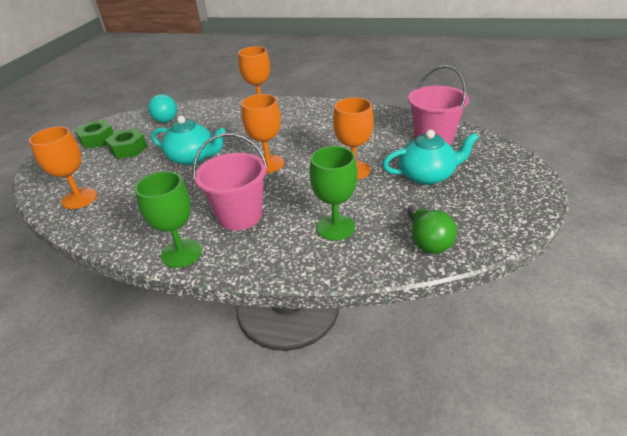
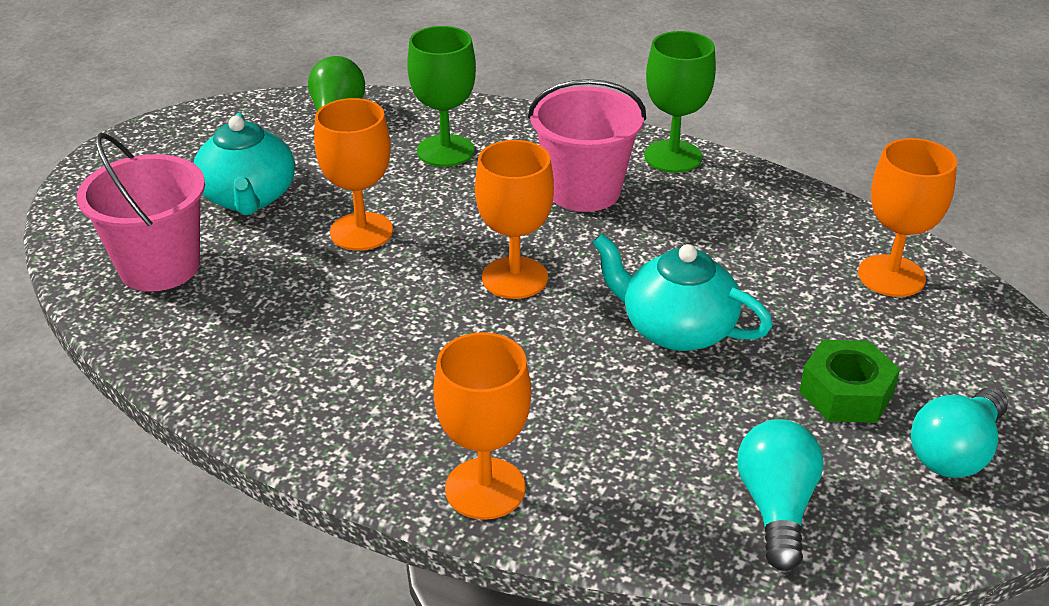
camera: 170 degrees left, 0 degrees up
(97, 139) = (955, 452): green nut -> turquoise light bulb
(427, 175) = (249, 197): turquoise teapot -> turquoise teapot turned 105 degrees counterclockwise

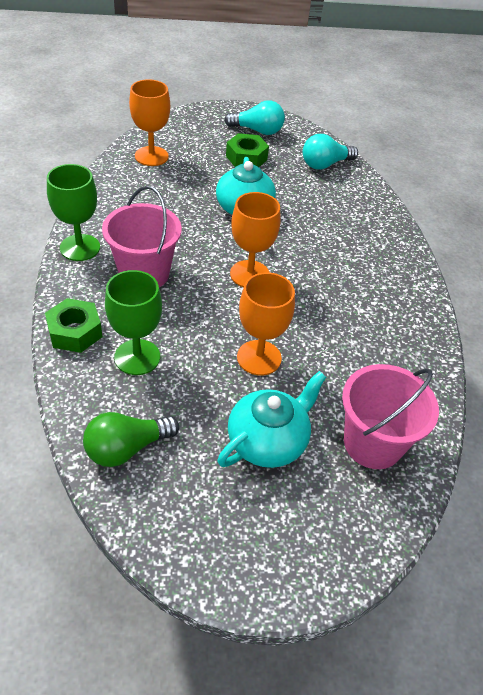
camera: 125 degrees left, 10 degrees up
(485, 488) = (390, 236): orange goblet -> none
(520, 123) = (75, 332): none -> green nut

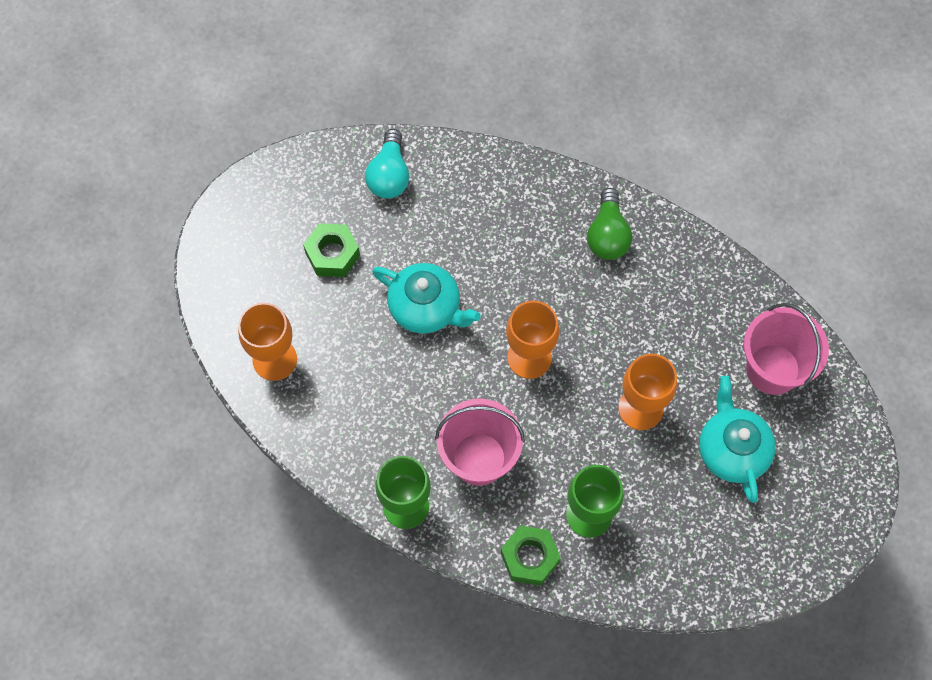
camera: 55 degrees left, 20 degrees up
(126, 448) = (686, 567): green light bulb -> green light bulb (607, 235)
(257, 131) = (283, 211): turquoise light bulb -> none

